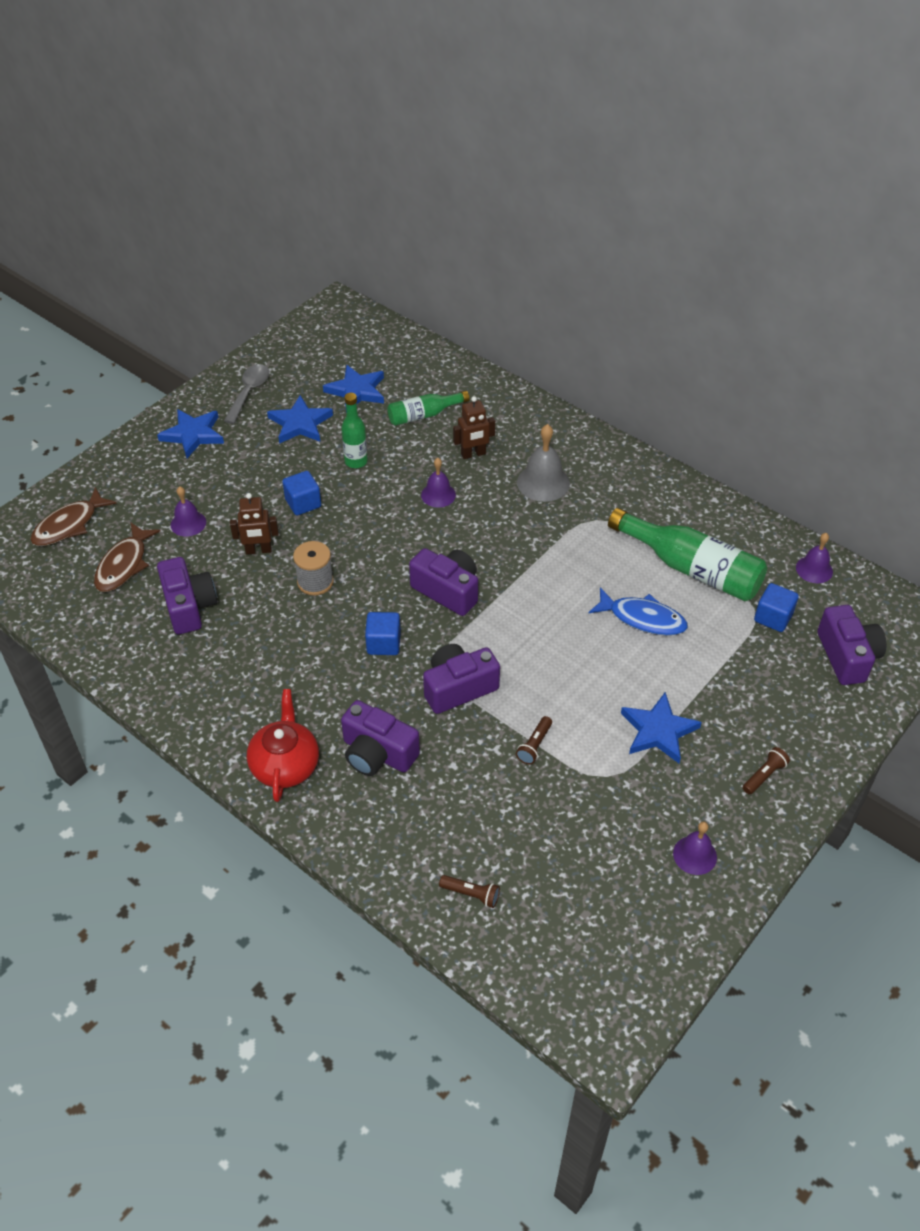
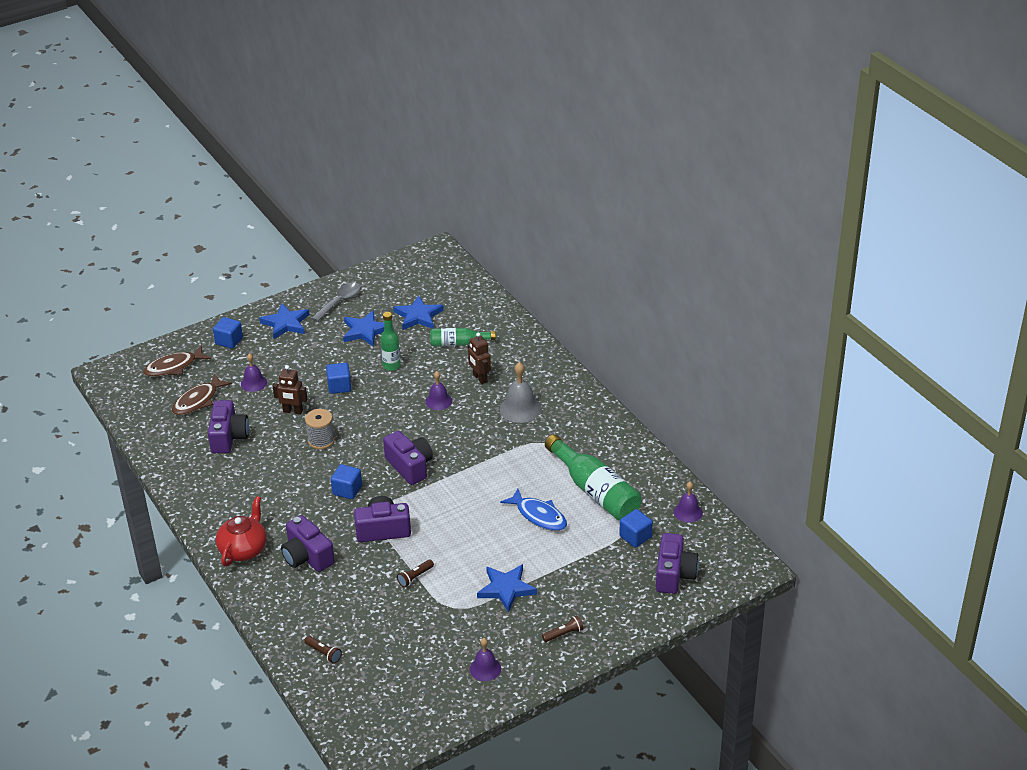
camera: 20 degrees right, 10 degrees down
(129, 473) = (229, 341): none -> blue cube
(473, 454) = (480, 378): brown robot -> brown robot turned 60 degrees clockwise

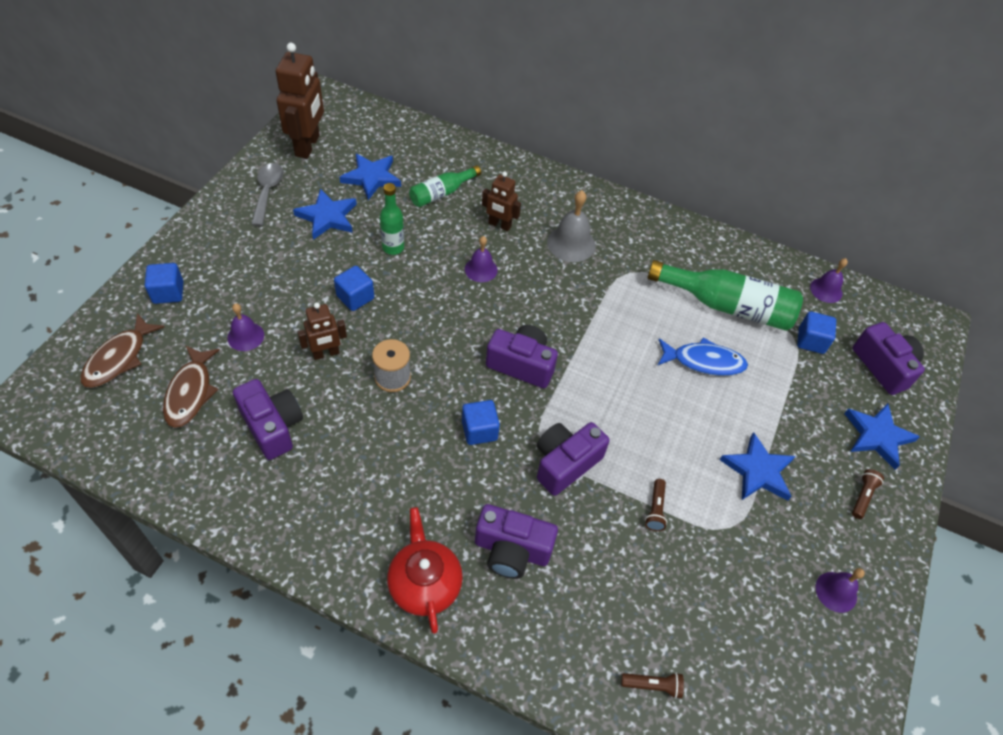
camera: 40 degrees left, 15 degrees up
(286, 323) = (224, 242): blue star -> blue star (877, 436)
(393, 280) = (308, 146): none -> brown robot

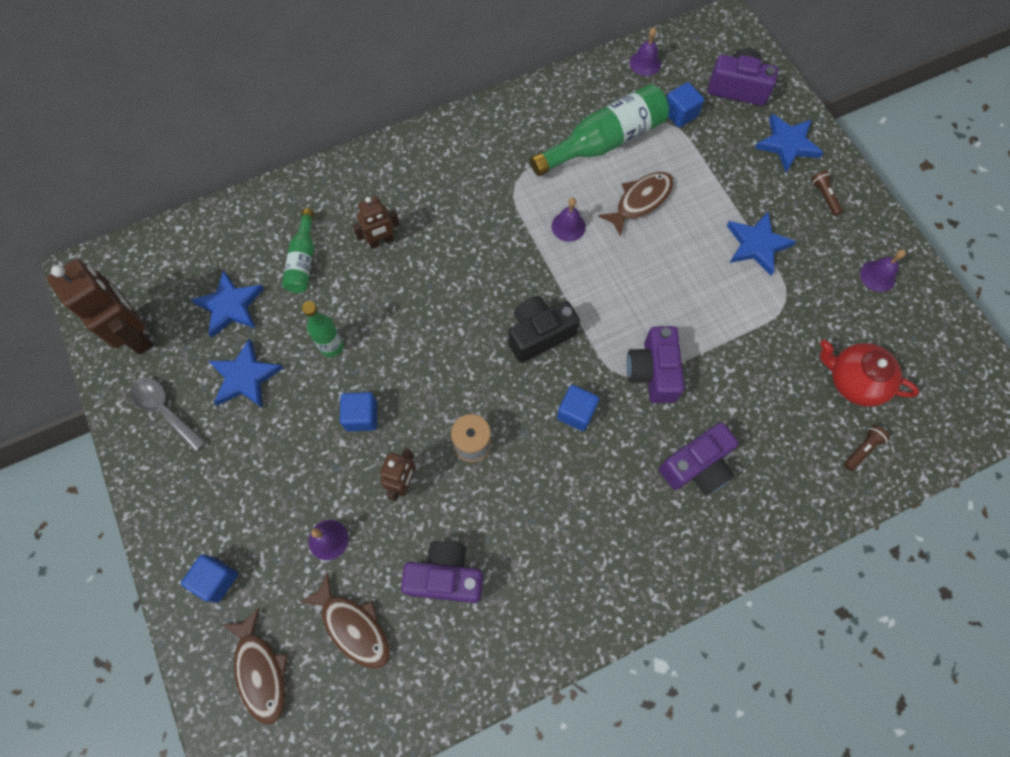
camera: 45 degrees left, 15 degrees up
(424, 583) = (679, 551): red teapot -> red teapot (854, 381)
(481, 269) = (417, 292): purple bell -> purple bell (568, 226)
(521, 364) = (539, 334): purple camera -> black camera
(571, 243) = (449, 202): grey bell -> none
(655, 509) = (736, 339): brown flashlight -> none
(704, 361) = (640, 201): blue fish -> brown fish

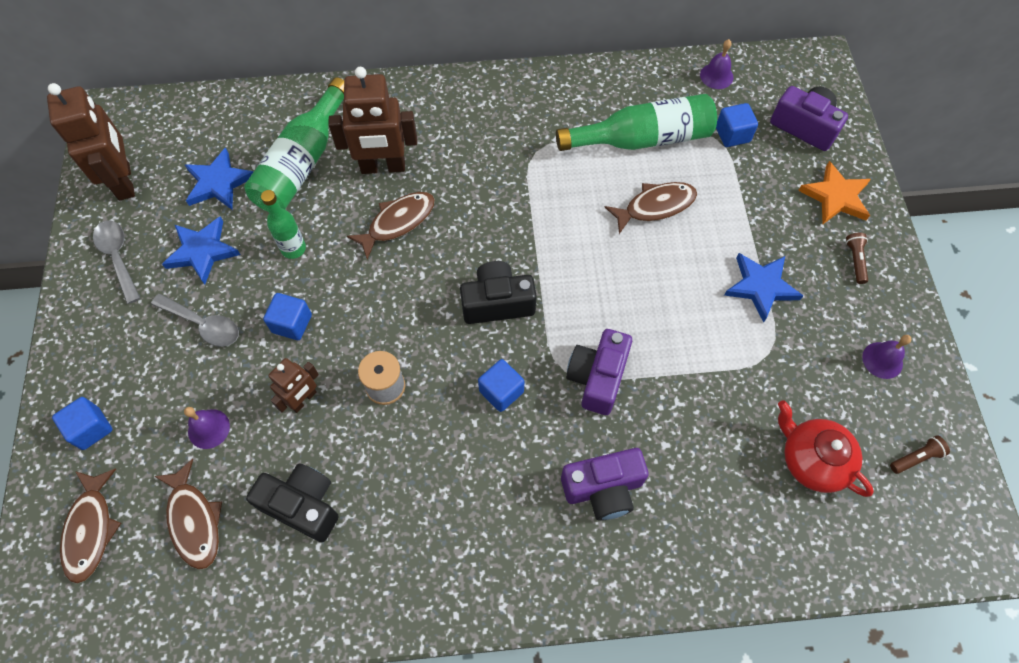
camera: 20 degrees right, 5 degrees down
(279, 446) = (203, 325): none -> grey spoon
(303, 260) = (303, 162): green bottle -> green bottle, size x1.76
(381, 241) = (383, 167): brown robot -> brown robot, size x1.75
(418, 289) = (398, 222): none -> brown fish
(445, 576) = (303, 505): purple camera -> black camera
(568, 226) = (571, 208): purple bell -> none
(787, 144) = (835, 196): blue star -> orange star
(862, 449) = (792, 535): brown flashlight -> brown flashlight (916, 458)

